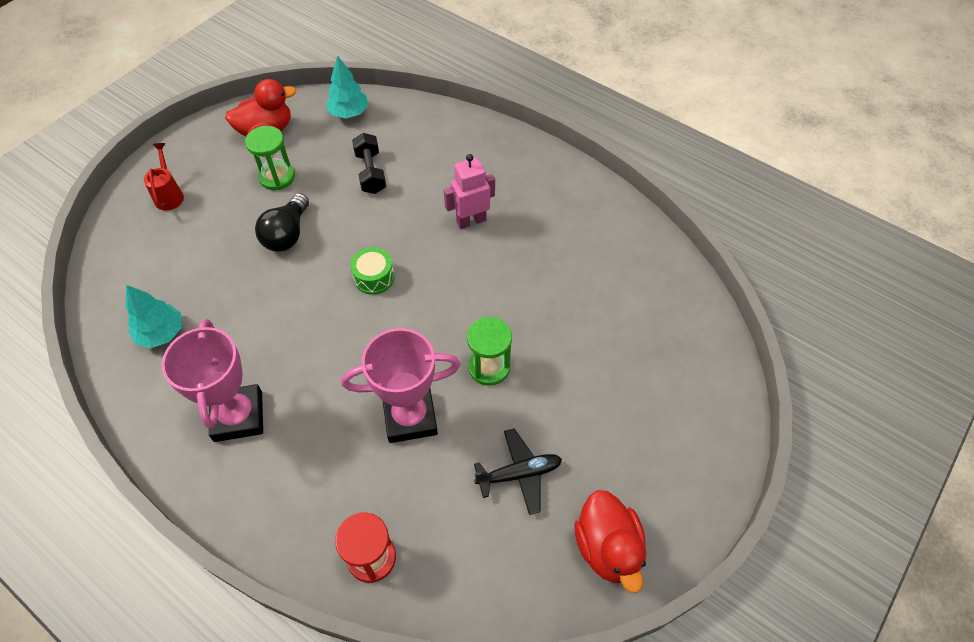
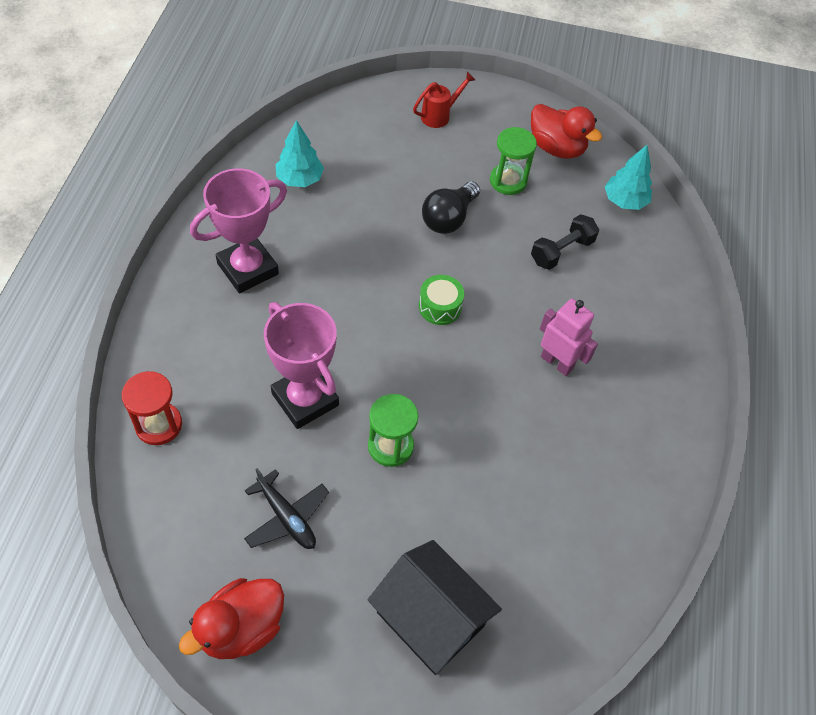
camera: 60 degrees right, 0 degrees up
(287, 234) = (448, 218): black light bulb -> black light bulb turned 45 degrees counterclockwise
(651, 398) = (430, 619): none -> black house

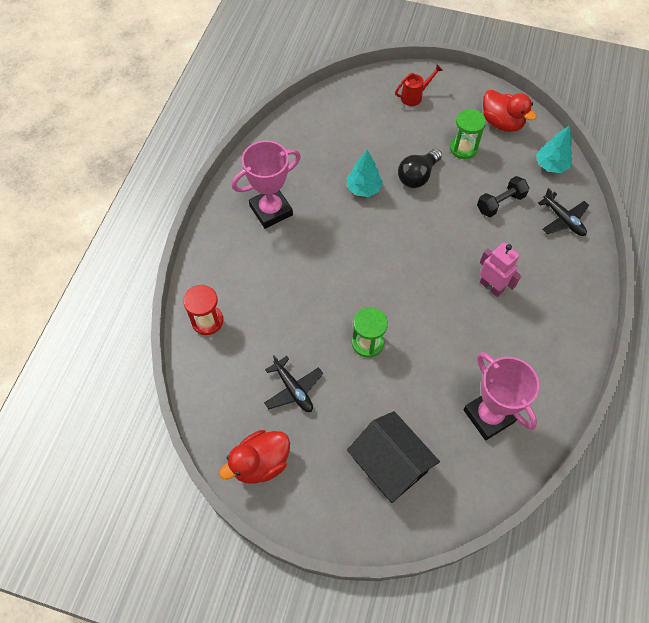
camera: 10 degrees right, 5 degrees up
(299, 179) = (310, 144): turquoise tree -> turquoise tree (363, 188)
(305, 399) = (308, 307): pink trophy -> pink trophy (489, 416)
(440, 307) = (407, 242): green drum -> none
(645, 271) = (563, 220): none -> black plane

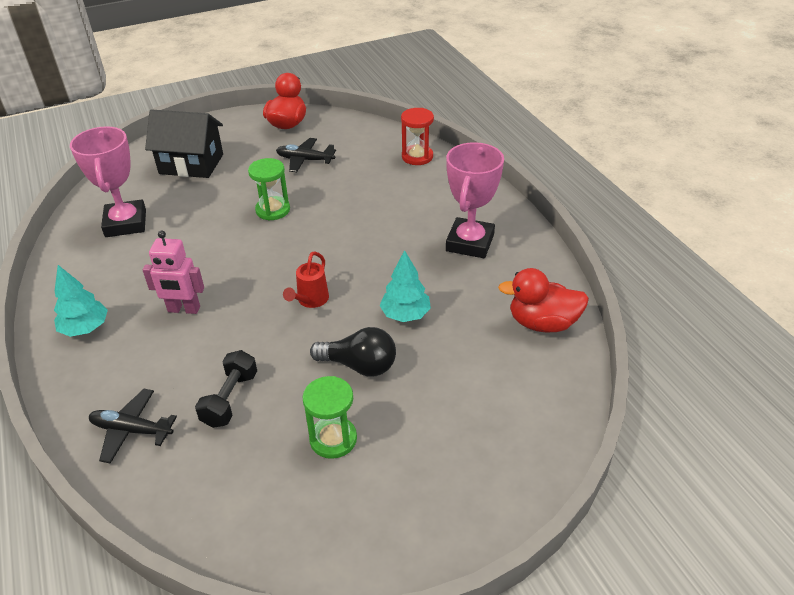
camera: 140 degrees right, 20 degrees down
(414, 96) = (470, 470): red watering can -> red watering can (310, 300)
(417, 176) = (359, 365): black light bulb -> black light bulb turned 105 degrees clockwise
(489, 416) = (126, 223): pink trophy -> pink trophy turned 60 degrees clockwise
(501, 123) = (308, 519): red duck -> red duck (542, 323)
(551, 165) = (188, 499): turquoise tree -> turquoise tree (85, 328)

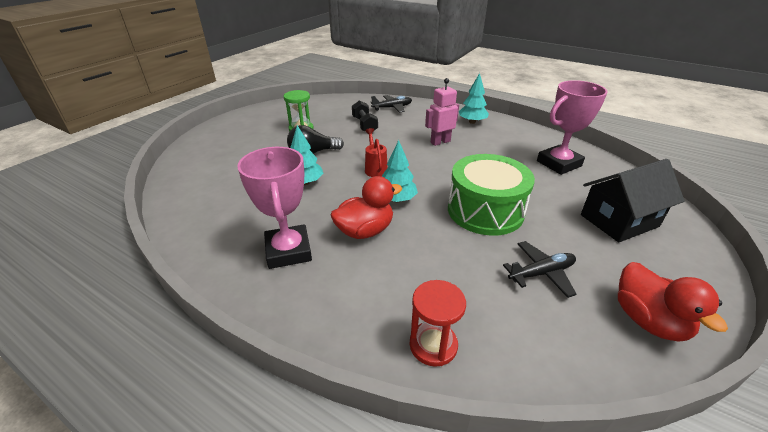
camera: 145 degrees right, 5 degrees down
(126, 223) = (558, 163): pink trophy -> pink trophy turned 75 degrees counterclockwise
(273, 210) = (485, 211): green hourglass -> green drum
(332, 252) = (397, 199): none -> turquoise tree
(542, 323) = (198, 211): red duck -> red duck (365, 231)

